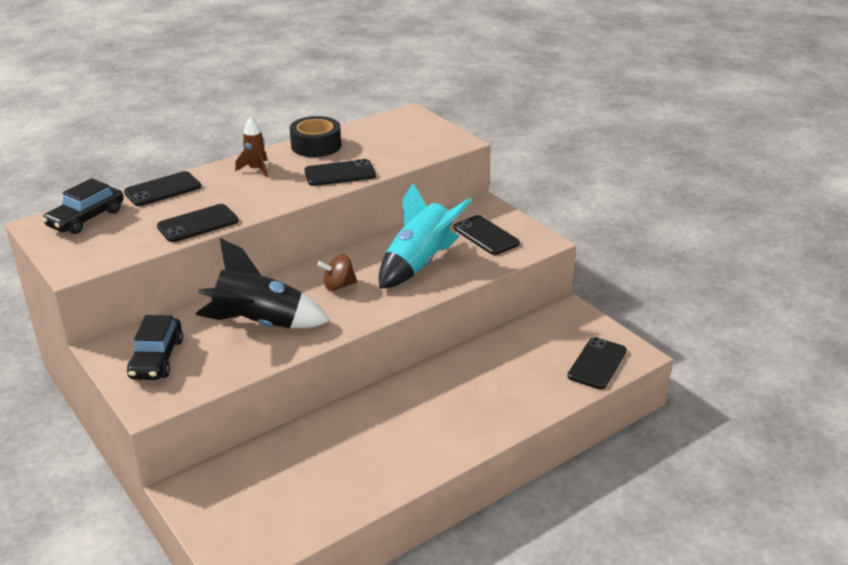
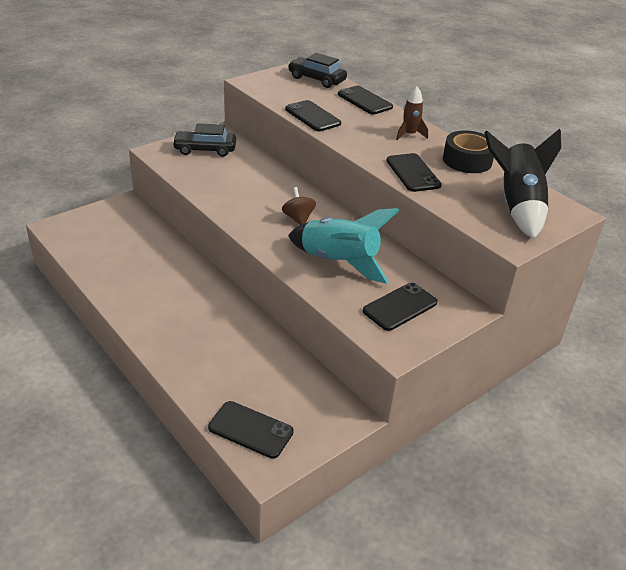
camera: 85 degrees right, 5 degrees up
(259, 324) = (244, 185): black rocket -> black rocket (517, 206)

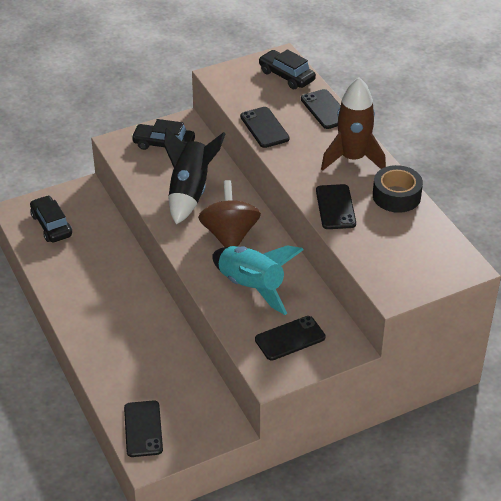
camera: 15 degrees right, 5 degrees up
(97, 237) = (51, 225): none -> black car
(250, 430) = (143, 429): black phone -> black phone turned 45 degrees clockwise
(298, 218) = (229, 235): brown spinning top -> brown spinning top, size x1.87
(409, 134) = (353, 158): brown rocket -> brown rocket, size x1.95
(517, 206) = (419, 255): black rocket -> black rocket (190, 192)

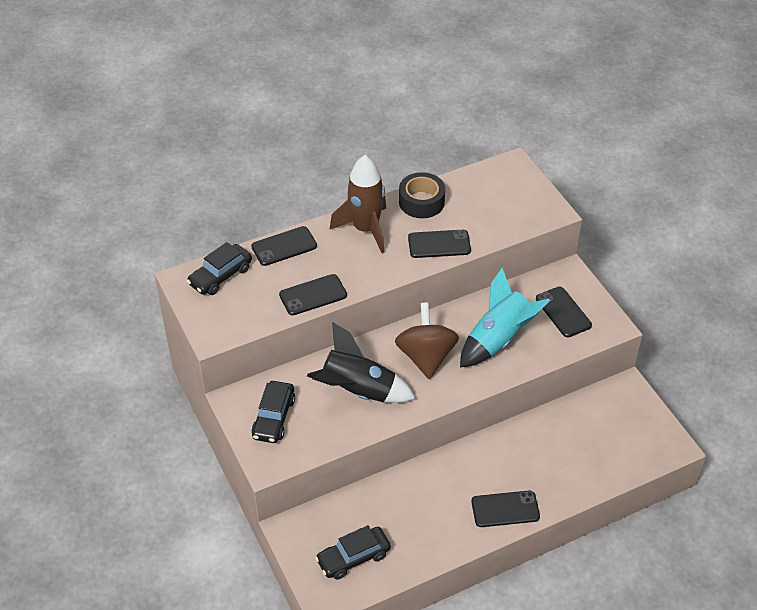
camera: 90 degrees left, 5 degrees up
(143, 429) = (638, 452): black phone -> black phone (505, 509)
(229, 235) = (426, 357): brown spinning top -> brown spinning top turned 90 degrees clockwise

